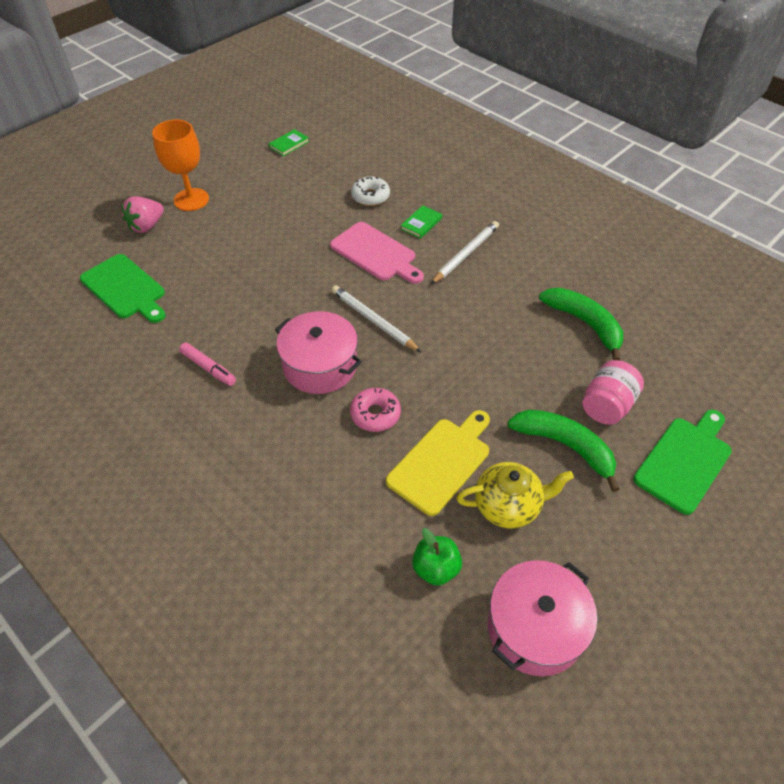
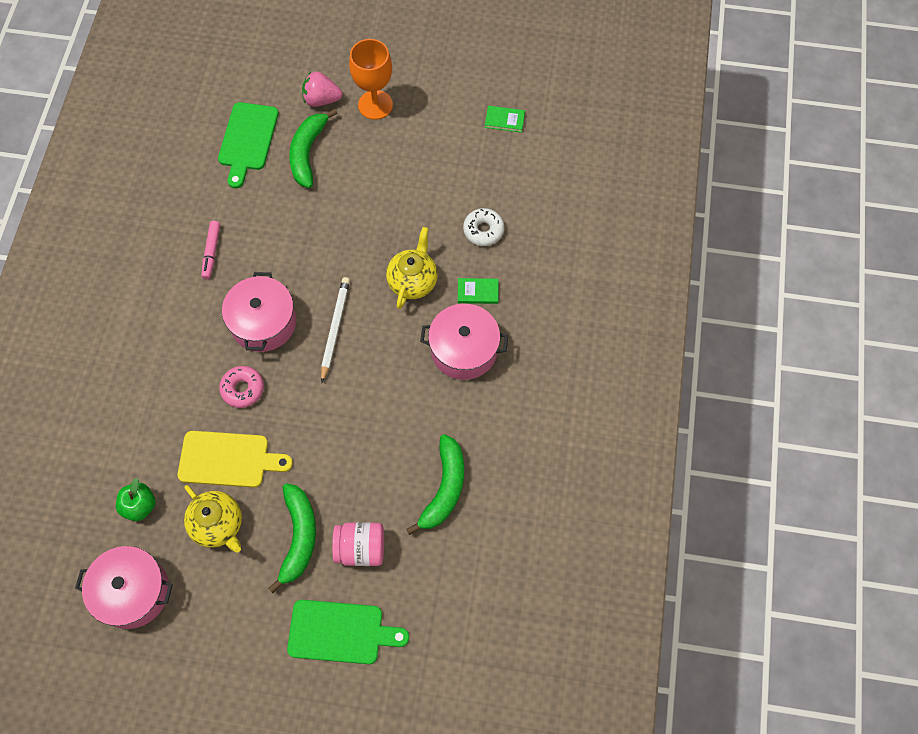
camera: 55 degrees right, 15 degrees up
(186, 257) = (308, 152): none -> green banana
(375, 253) = (413, 281): pink cutting board -> yellow teapot
(465, 254) = (464, 350): white pencil -> pink pot

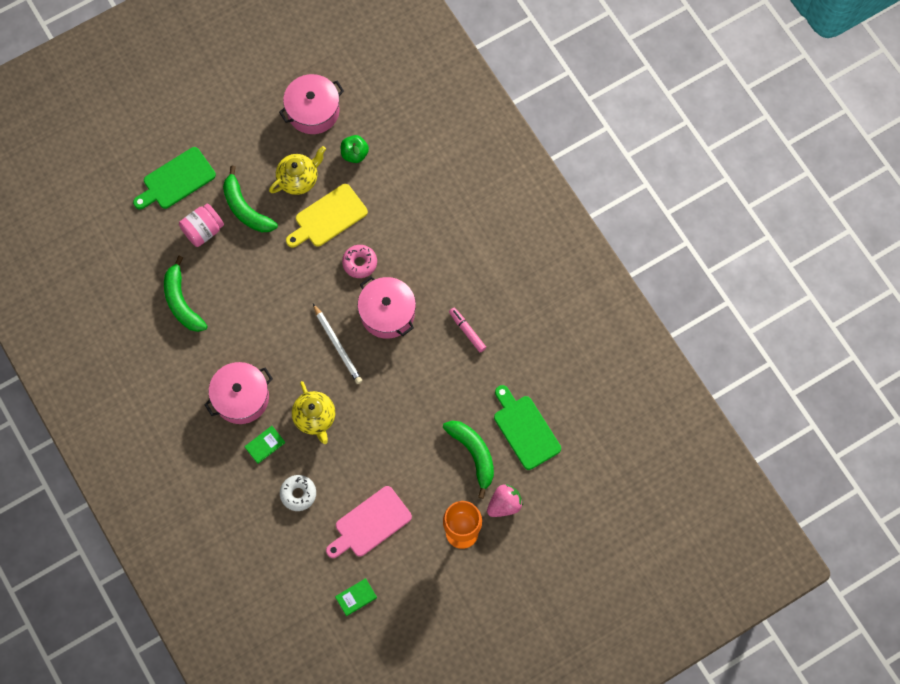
camera: 140 degrees right, 5 degrees up
(218, 525) = (299, 179): yellow teapot -> yellow teapot turned 135 degrees clockwise
(443, 164) = (370, 523): none -> pink cutting board

